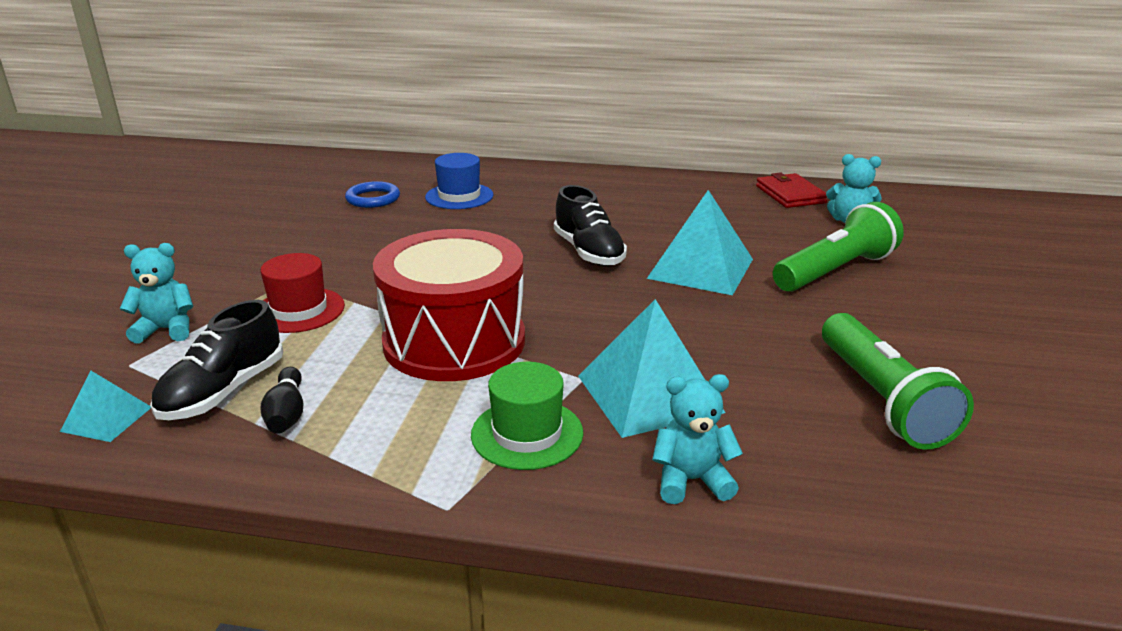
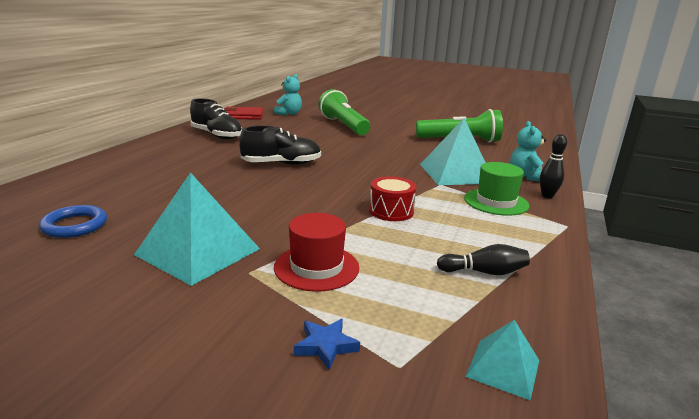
camera: 80 degrees left, 5 degrees down
(166, 330) = (325, 346): turquoise teddy bear -> blue star
(223, 392) = (454, 302): black shoe -> black shoe (217, 135)
(454, 341) = (391, 211): red drum -> red drum, size x0.45
(459, 196) = (125, 189): blue hat -> none
(588, 500) = (547, 196): none -> black bowling pin
(700, 268) = (324, 145): turquoise pyramid -> turquoise pyramid (198, 251)

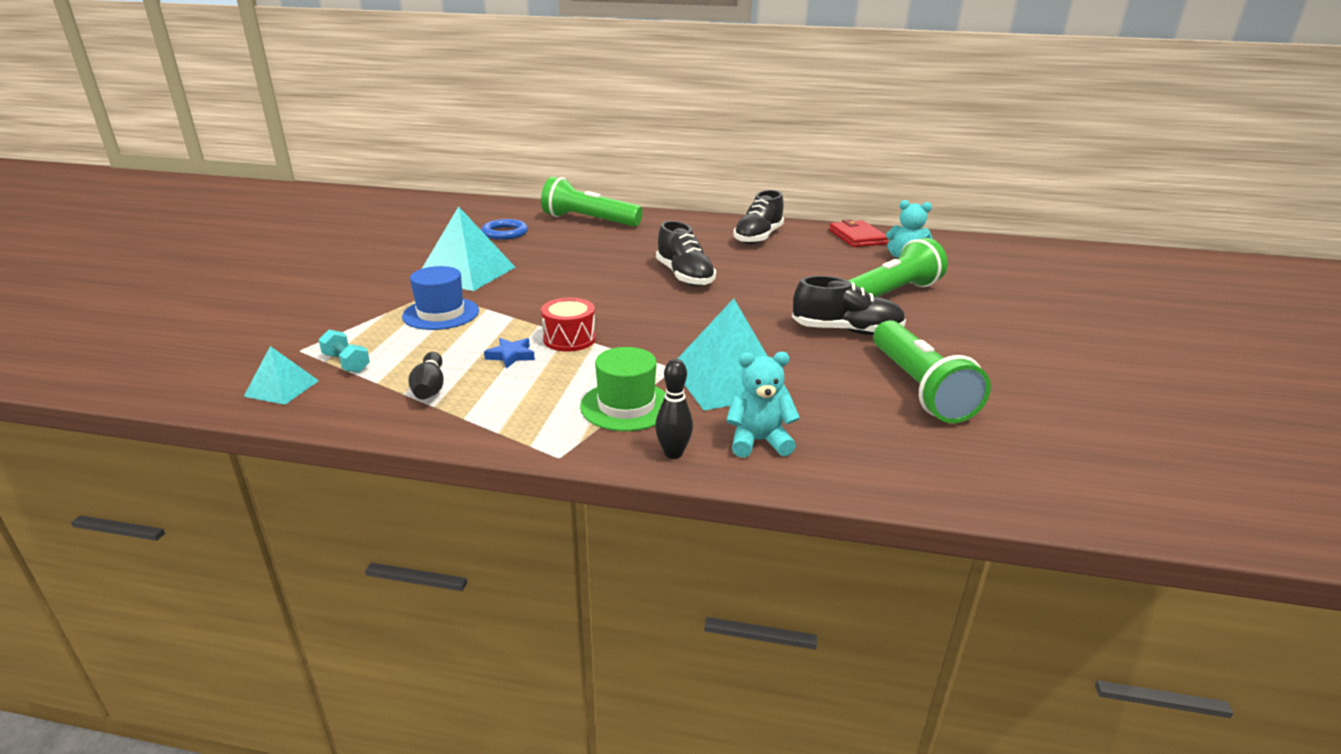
camera: 80 degrees right, 5 degrees up
(91, 182) = (589, 220): none -> green flashlight
(316, 267) = (441, 314): red hat -> blue hat
(325, 346) = (331, 325): blue star -> blue star (511, 356)
(392, 141) = (846, 331): none -> black shoe
(436, 324) = (346, 363): none -> turquoise dumbbell

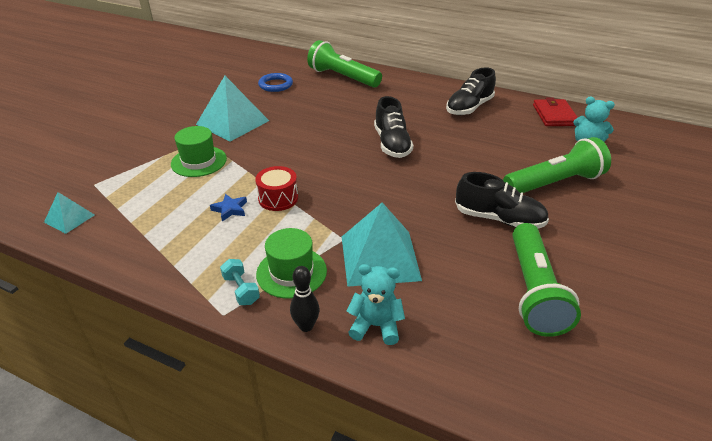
camera: 15 degrees right, 10 degrees up
(346, 363) = (118, 201): turquoise dumbbell -> turquoise dumbbell (241, 290)
(430, 387) = (163, 232): black bowling pin -> none
(441, 314) = (199, 161): blue hat -> green hat

